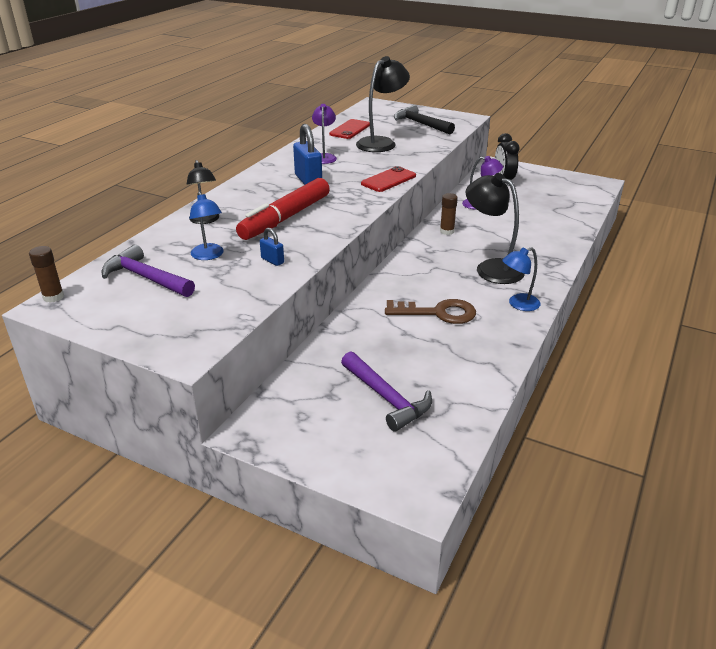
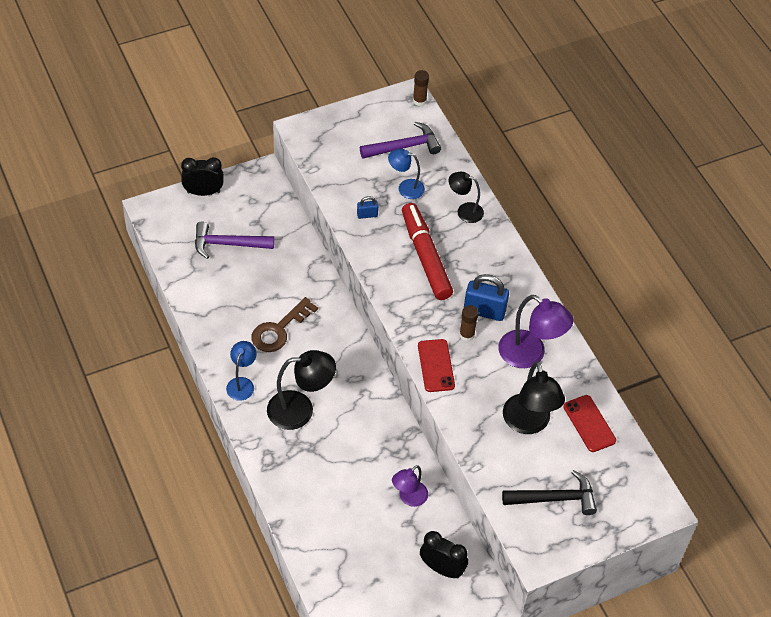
camera: 125 degrees right, 20 degrees up
(324, 157) = (530, 355): purple lamp -> purple lamp, size x1.65
(335, 465) = (203, 192): none -> black clock
(447, 231) = (383, 429): brown glue stick -> brown glue stick (467, 334)

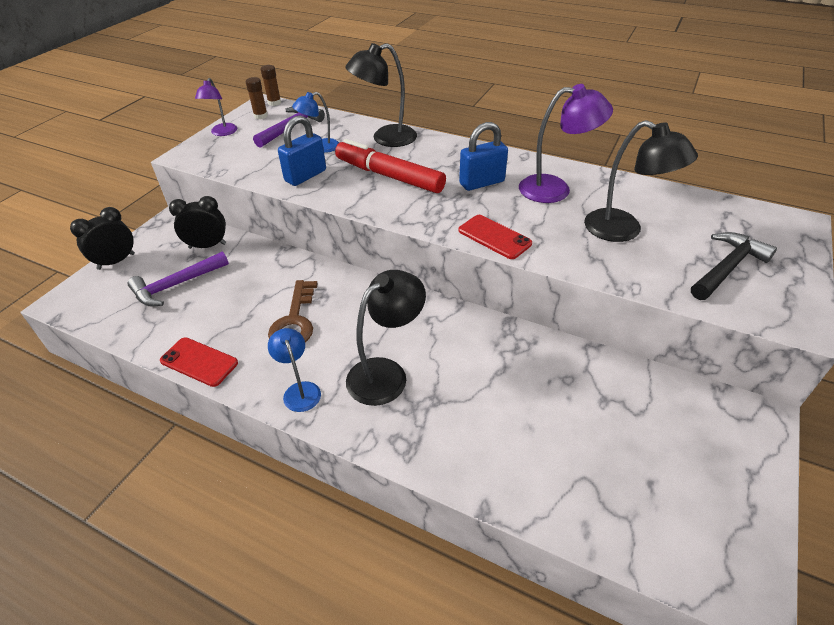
camera: 35 degrees left, 10 degrees down
(367, 215) = (305, 176): blue padlock -> blue padlock, size x1.95
(409, 498) = (576, 378): purple lamp -> purple lamp (222, 133)
(442, 568) = (686, 419): black clock -> black clock (207, 246)
(464, 211) = (385, 138): black lamp -> black lamp, size x1.65
(467, 334) = (489, 203): brown glue stick -> brown glue stick (260, 116)
(589, 423) = (663, 204): red phone -> red phone (199, 362)

